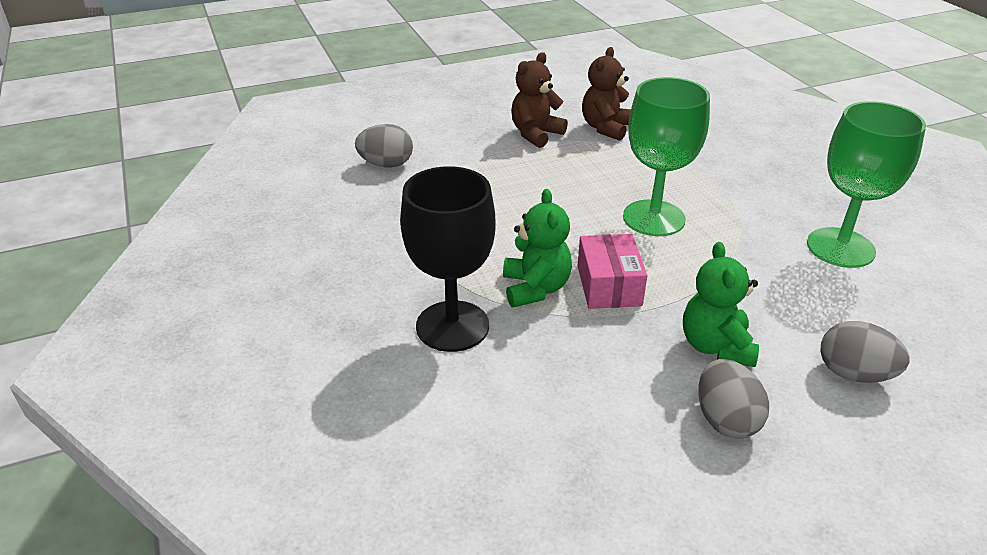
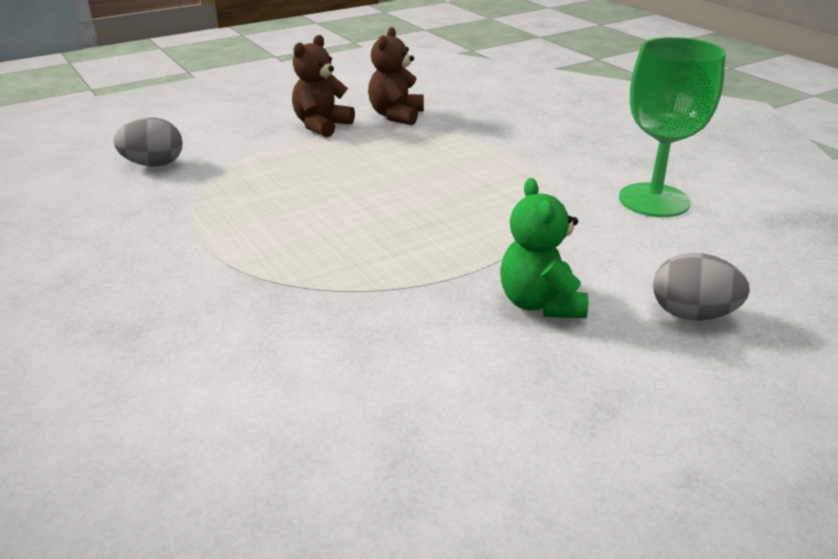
camera: 10 degrees left, 5 degrees down
(452, 326) = (235, 314): black goblet -> none
(535, 288) = (331, 267): green teddy bear -> none
(609, 285) = (414, 257): pink box -> none
(653, 218) = (456, 190): green goblet -> none
(725, 419) = (562, 375): grey egg -> none

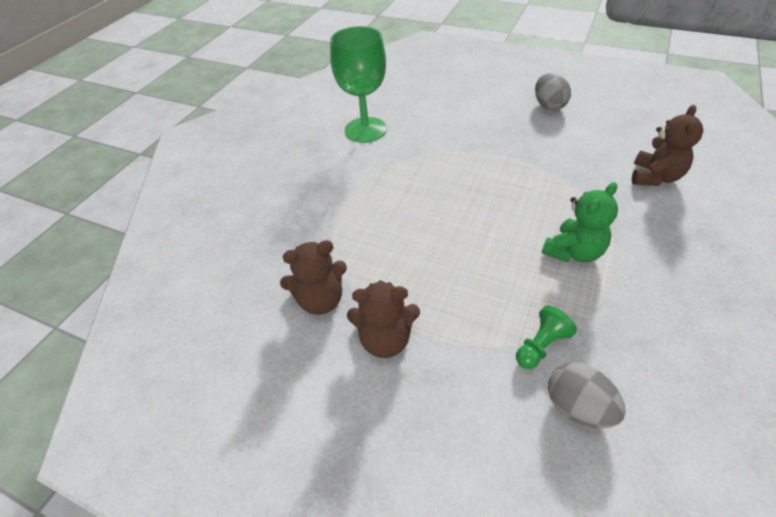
camera: 120 degrees left, 15 degrees up
(213, 173) = (541, 346): none -> green pawn
(256, 370) = (655, 177): none -> brown teddy bear
(540, 303) = (505, 129): green teddy bear -> green teddy bear (573, 252)
(692, 314) = (465, 95): grey egg -> grey egg (549, 105)

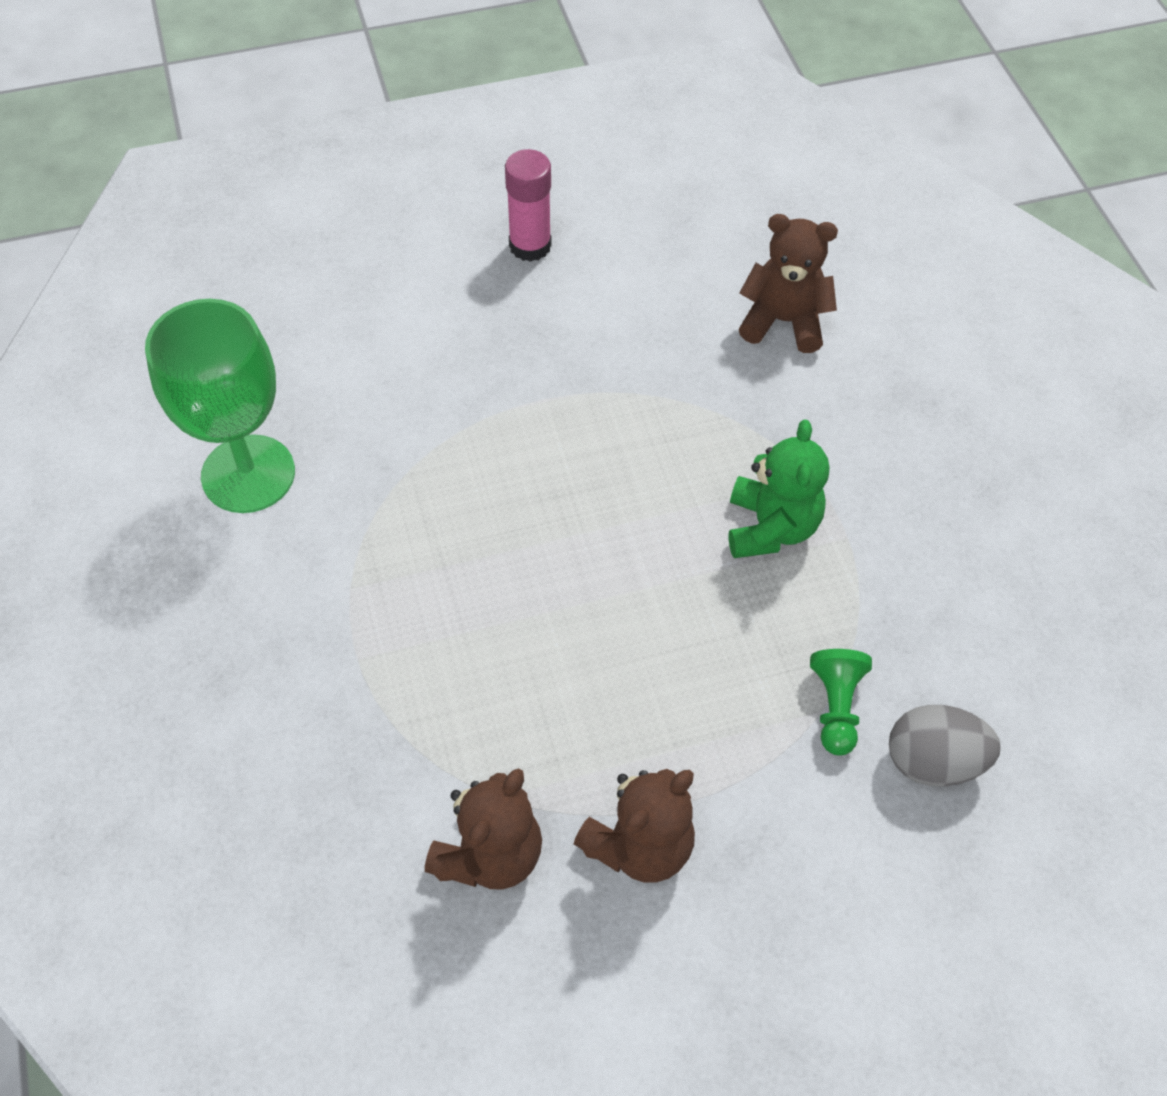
camera: 45 degrees left, 10 degrees up
(549, 105) = (530, 246): grey egg -> pink glue stick
(655, 177) = (783, 321): brown teddy bear -> brown teddy bear turned 60 degrees counterclockwise

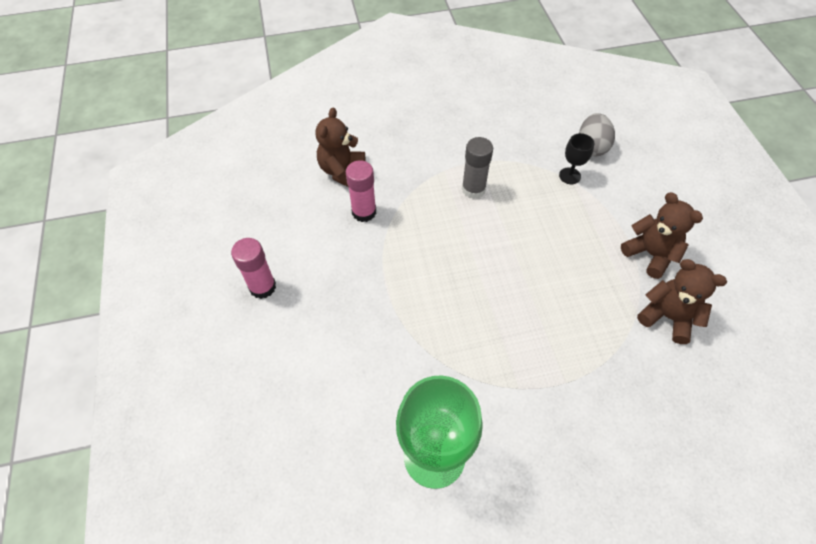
camera: 85 degrees left, 0 degrees up
(692, 360) = (364, 212): none -> pink glue stick
(770, 527) = (473, 189): green teddy bear -> grey glue stick
(835, 707) = (569, 176): green pawn -> black goblet

